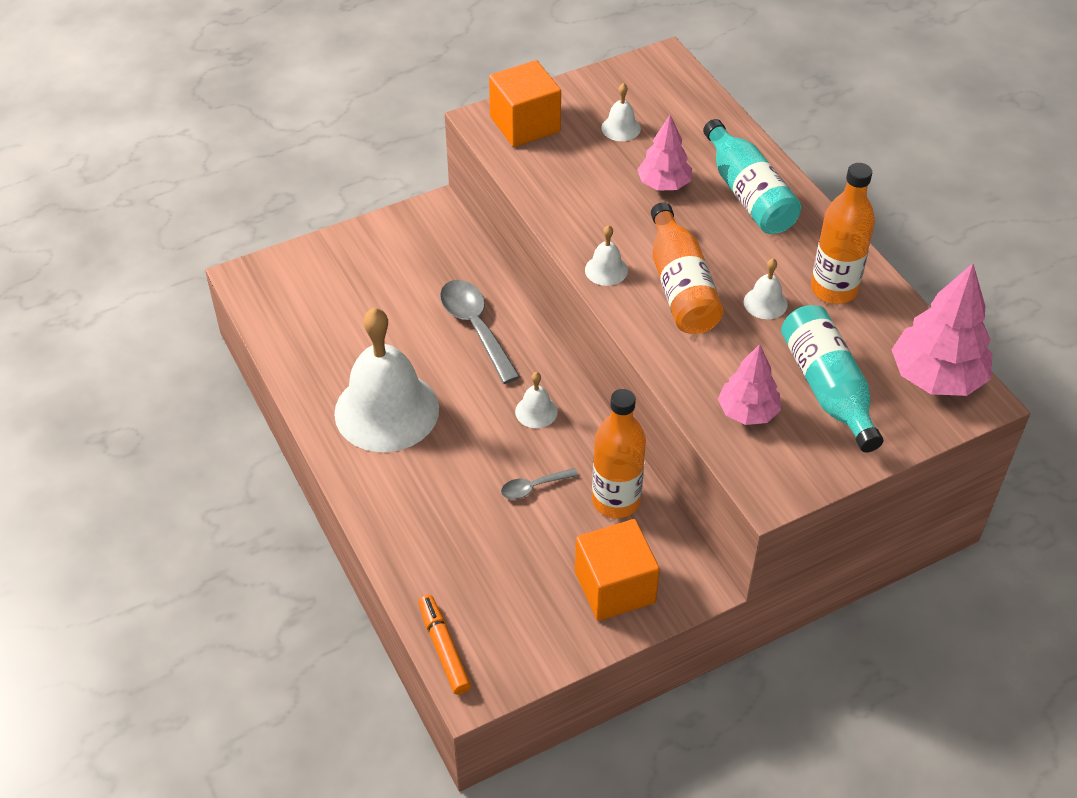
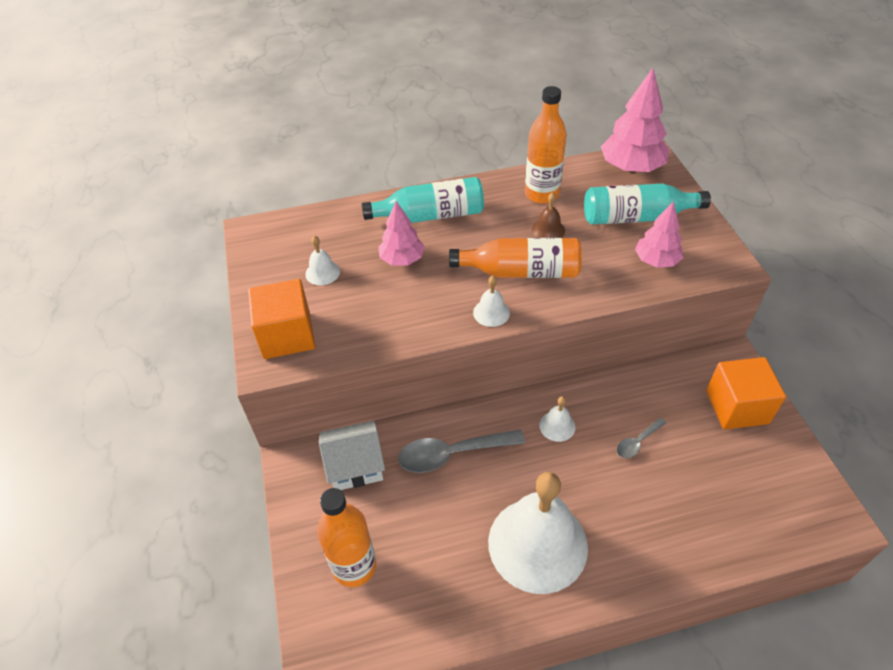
camera: 75 degrees left, 0 degrees up
(443, 256) = (355, 466): none -> white house
(444, 648) = (804, 537): orange marker -> none
(533, 487) = (637, 442): grey spoon -> grey spoon turned 60 degrees clockwise
(616, 500) = (654, 390): orange bottle -> orange bottle (354, 566)
(765, 303) = (548, 230): white bell -> brown bell

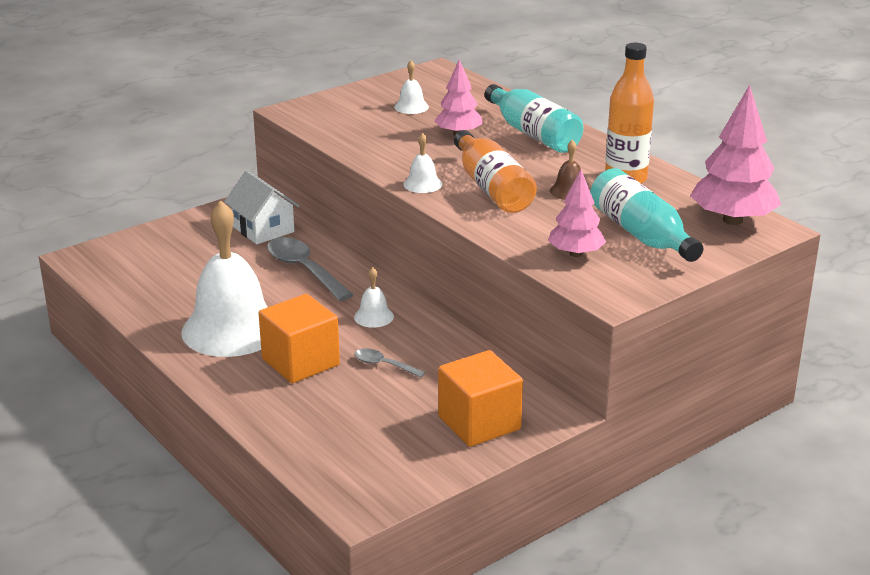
camera: 65 degrees right, 20 degrees down
(287, 335) = (326, 111): orange cube -> orange cube (300, 362)
(354, 566) = (167, 251): orange bottle -> none

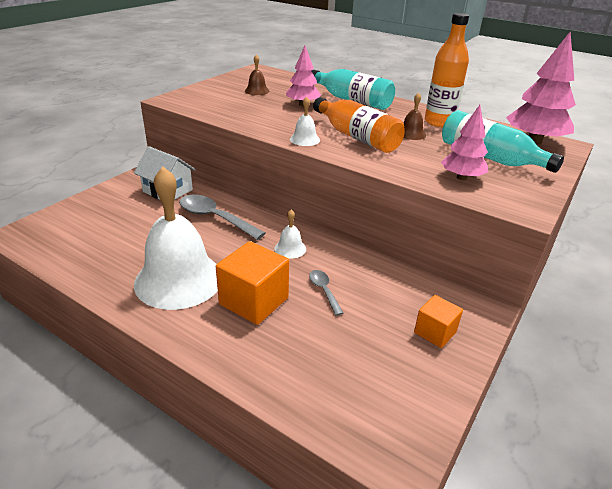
camera: 20 degrees left, 5 degrees up
(384, 365) = (324, 291): grey spoon -> grey spoon turned 60 degrees clockwise
(411, 107) = (257, 91): white bell -> brown bell
(479, 423) = (435, 332): orange cube -> orange cube, size x0.59

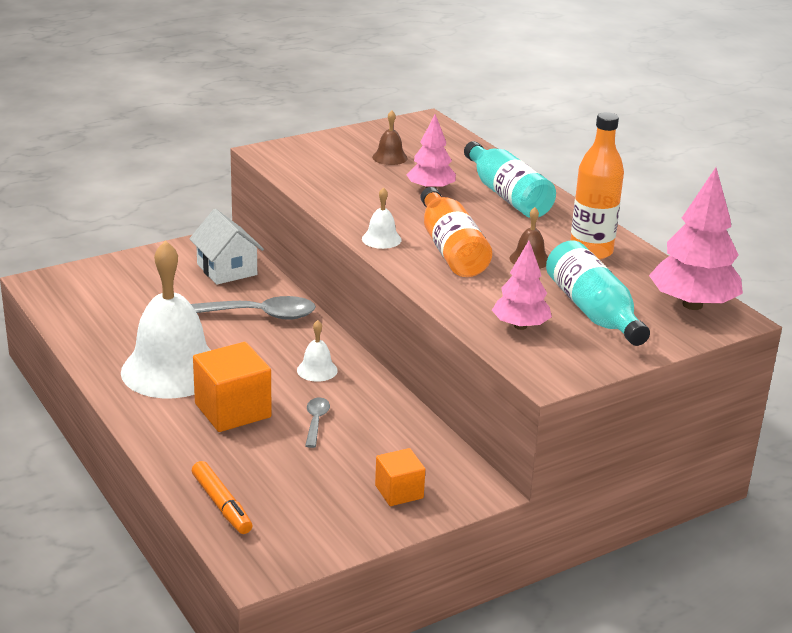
camera: 25 degrees right, 5 degrees down
(215, 218) = (258, 315): grey spoon -> grey spoon turned 120 degrees clockwise
(314, 399) = (222, 505): none -> orange marker

